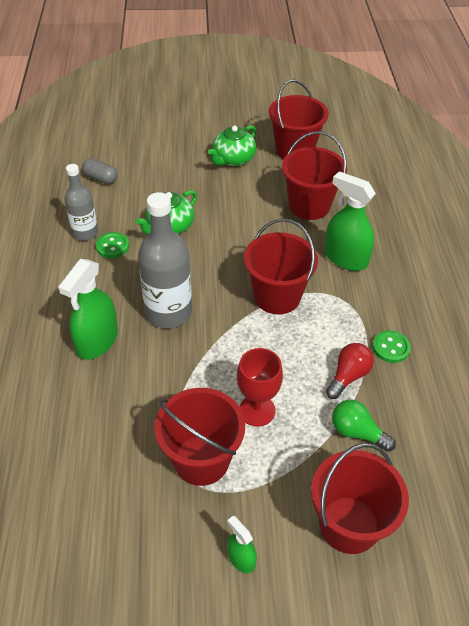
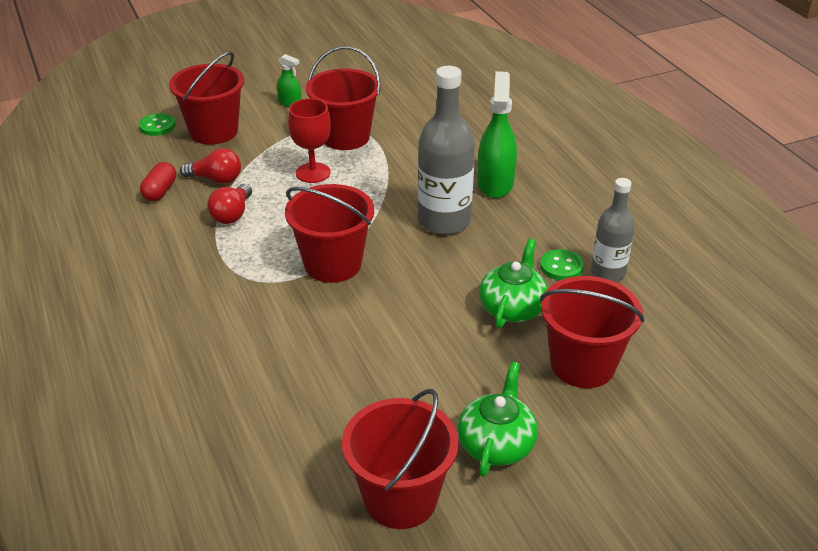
camera: 160 degrees right, 10 degrees down
(101, 178) = (665, 349): grey capsule -> none
(309, 206) = (335, 393): red bucket -> red bucket (582, 365)
(345, 258) = (261, 329): green spray bottle -> none
(357, 432) = (216, 179): green light bulb -> red light bulb
(391, 348) = (189, 247): green button -> green button (157, 126)
(416, 432) = (160, 191): none -> red capsule

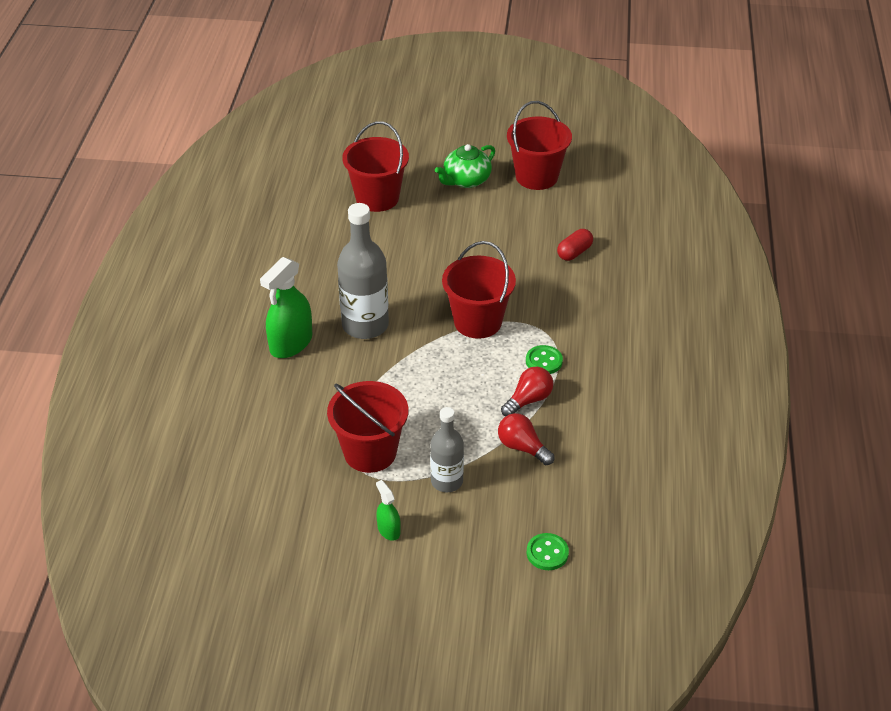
camera: 150 degrees left, 5 degrees up
(160, 191) = (580, 453): red capsule -> red capsule (574, 252)
(214, 131) = (492, 517): red bucket -> none
(313, 173) = (431, 419): red goblet -> none
(512, 308) = (383, 244): green teapot -> none
(561, 267) = (320, 257): green button -> green button (544, 361)
(608, 272) = (295, 242): grey bottle -> grey bottle (447, 481)

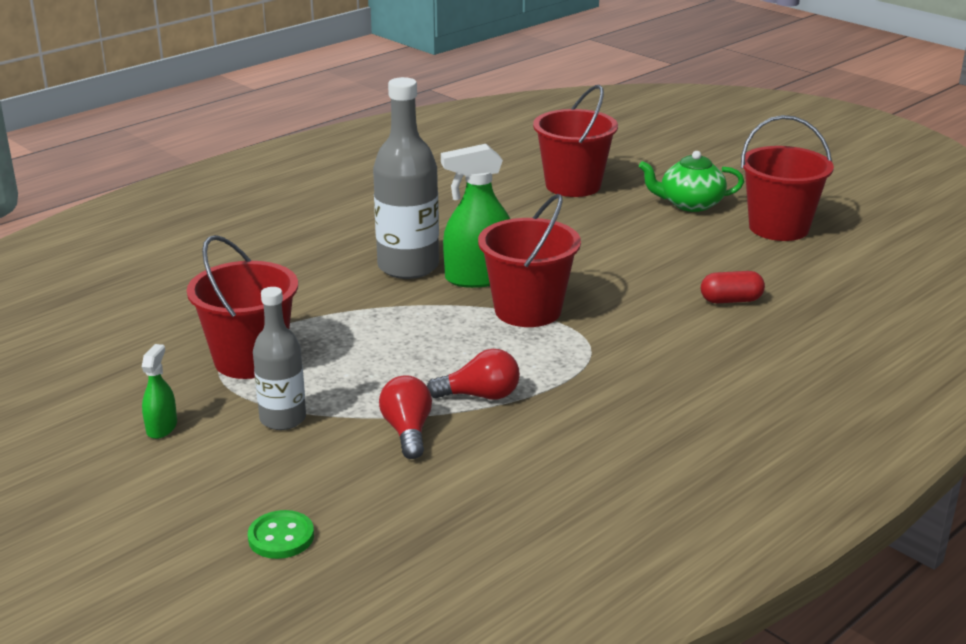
camera: 40 degrees right, 15 degrees down
(291, 343) = (317, 251): green spray bottle -> green spray bottle (478, 278)
(544, 361) = (550, 372): green button -> none

